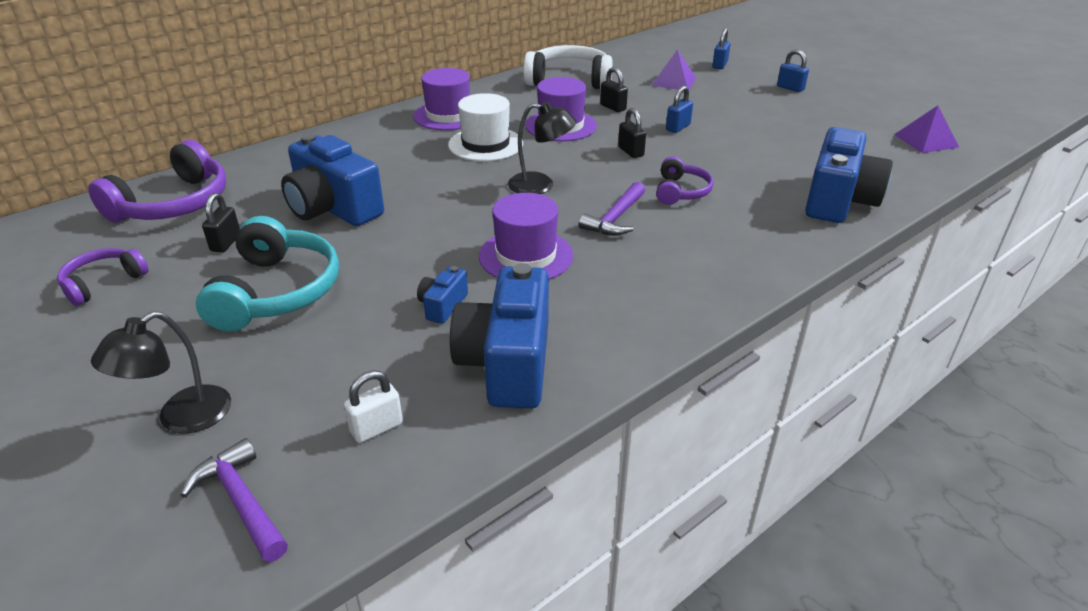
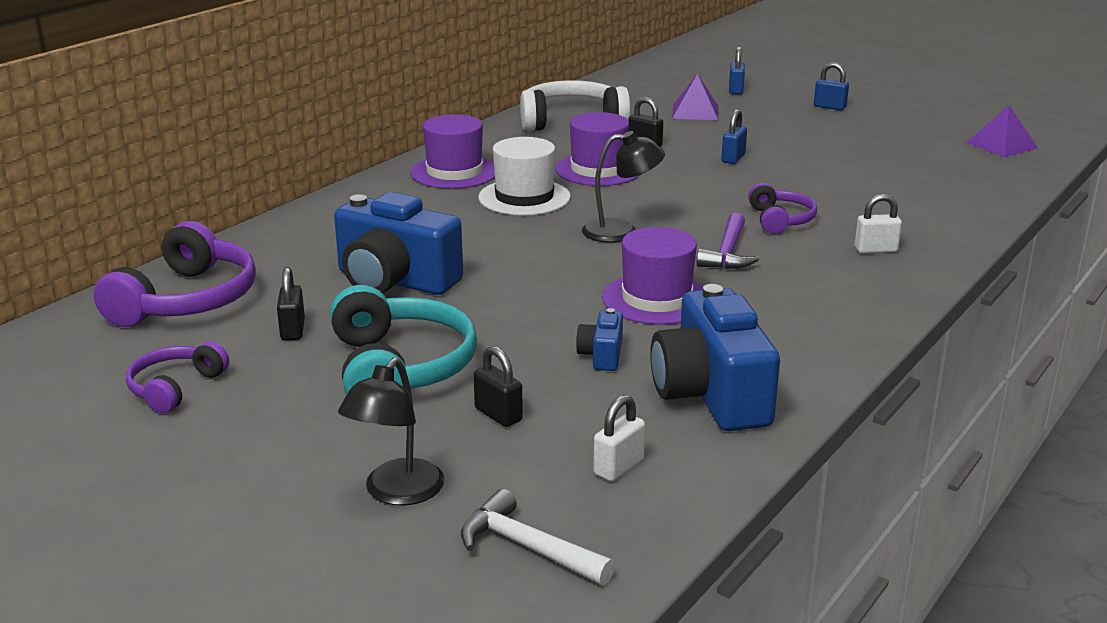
camera: 15 degrees left, 10 degrees down
(242, 501) = (528, 547): purple hammer -> white hammer
(631, 151) = (698, 187): black padlock -> black padlock (498, 415)
(747, 233) = (875, 250): none -> white padlock
(838, 200) = (948, 210): blue camera -> none

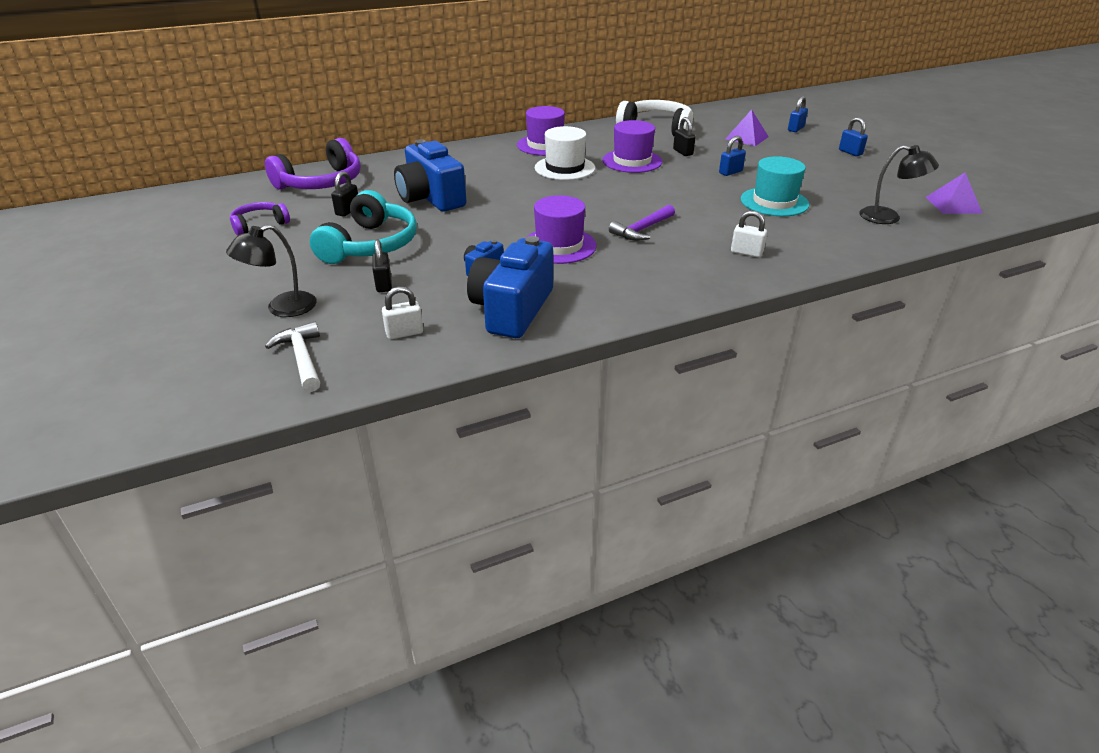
camera: 30 degrees right, 10 degrees up
(621, 231) = (594, 201): black lamp -> black lamp (888, 218)
(780, 220) = (706, 218): purple headphones -> none
(827, 183) = (774, 202): none -> turquoise hat

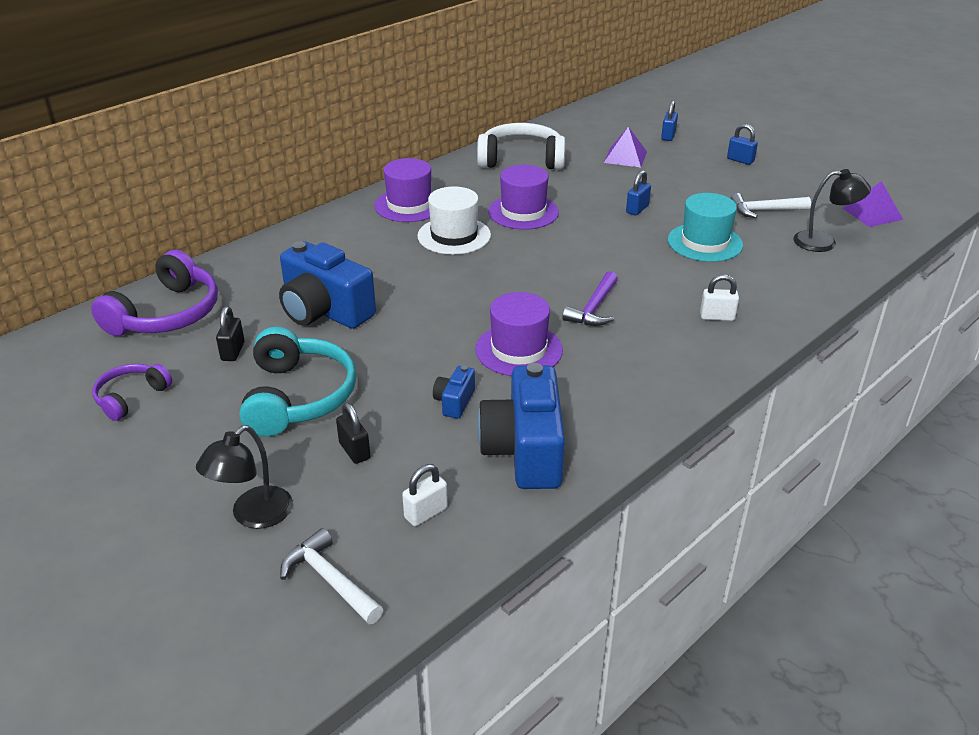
camera: 20 degrees left, 0 degrees up
(683, 152) = (570, 189): black padlock -> none
(847, 188) = (765, 210): none -> white hammer

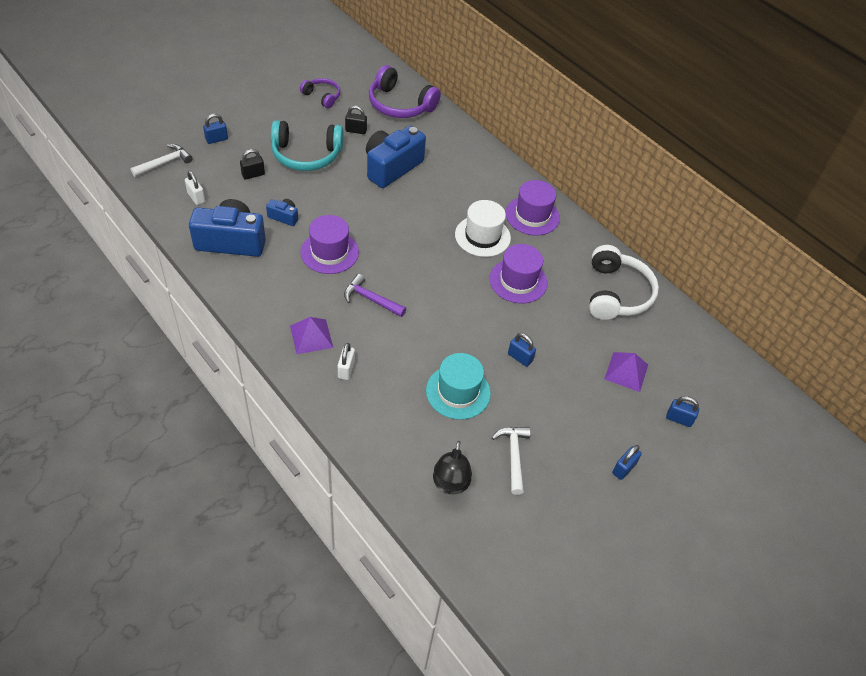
camera: 90 degrees right, 15 degrees up
(253, 516) = (216, 139): black lamp -> blue padlock
(872, 213) = (503, 551): purple pyramid -> purple pyramid (311, 336)

